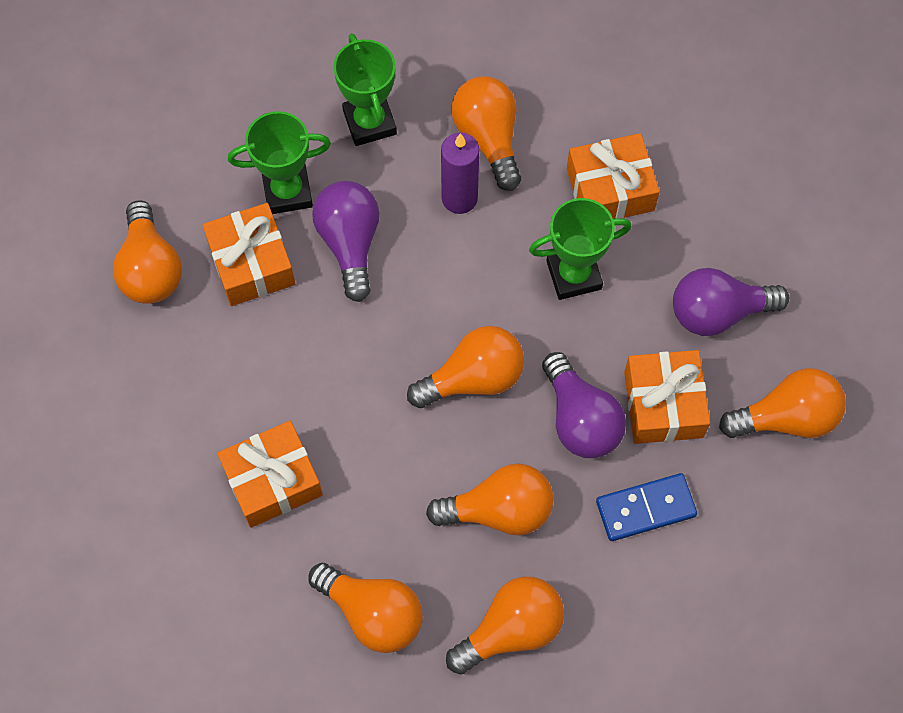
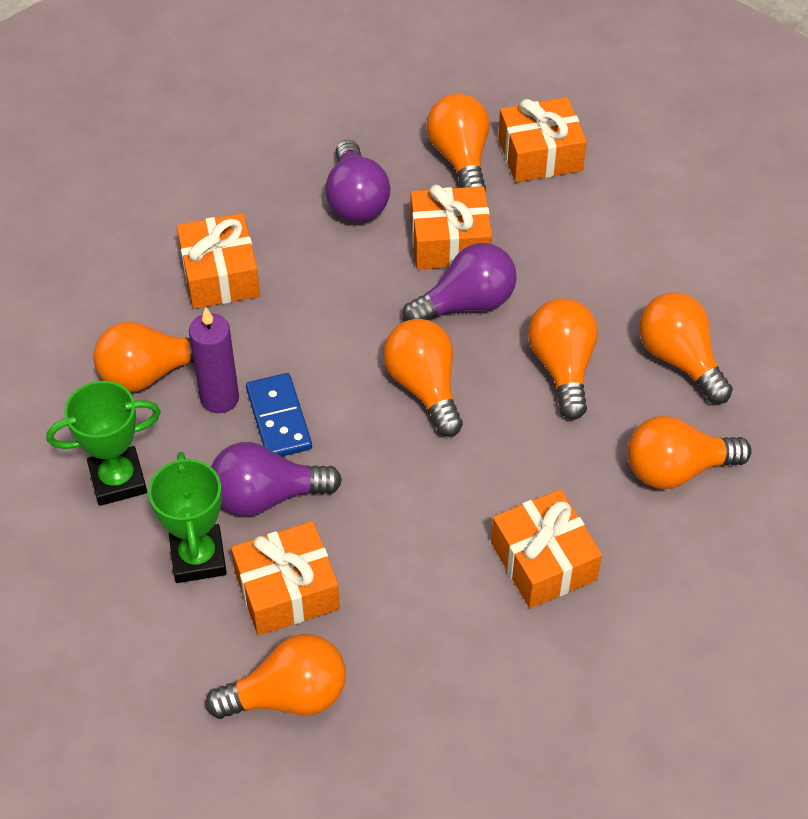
camera: 90 degrees left, 15 degrees down
(372, 613) = (676, 469): orange light bulb -> orange light bulb turned 135 degrees counterclockwise
(574, 275) = (313, 305): green trophy -> none
(645, 509) = (553, 258): blue domino -> blue domino (279, 419)
(799, 502) = (540, 154): none -> orange gift

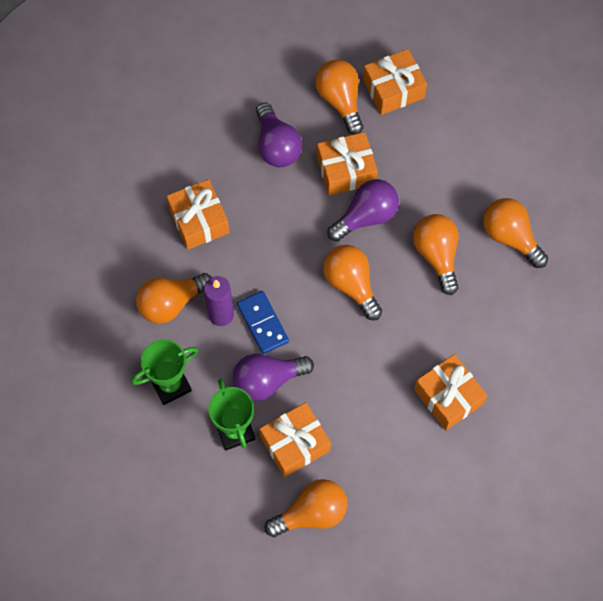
camera: 10 degrees left, 15 degrees up
(676, 469) = (520, 318): orange light bulb -> none

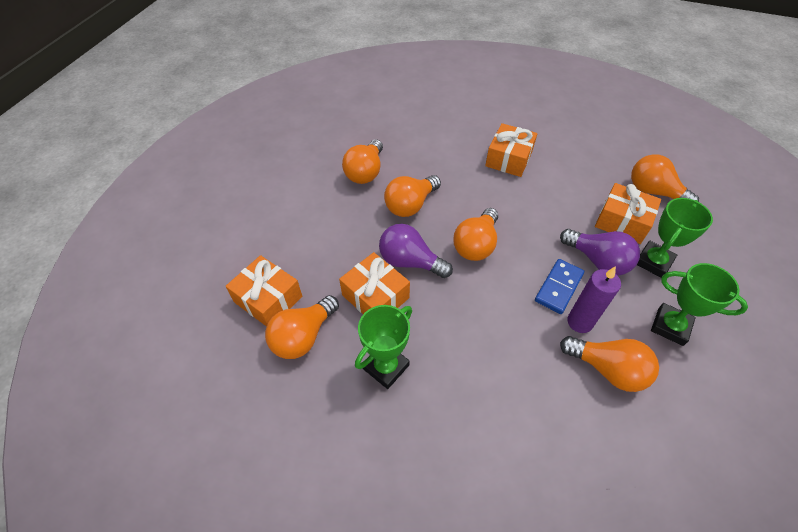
camera: 120 degrees left, 15 degrees down
(199, 220) = (512, 394): orange gift -> none
(276, 146) = (386, 367): purple light bulb -> green trophy

